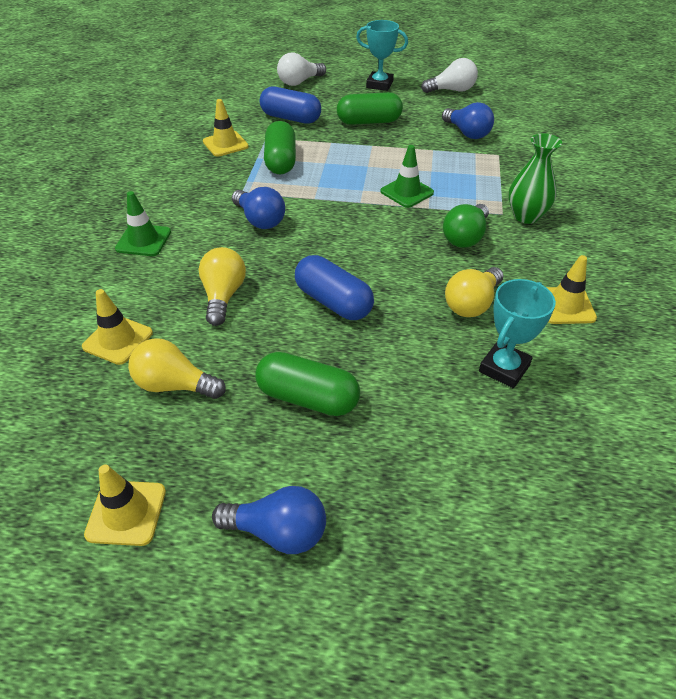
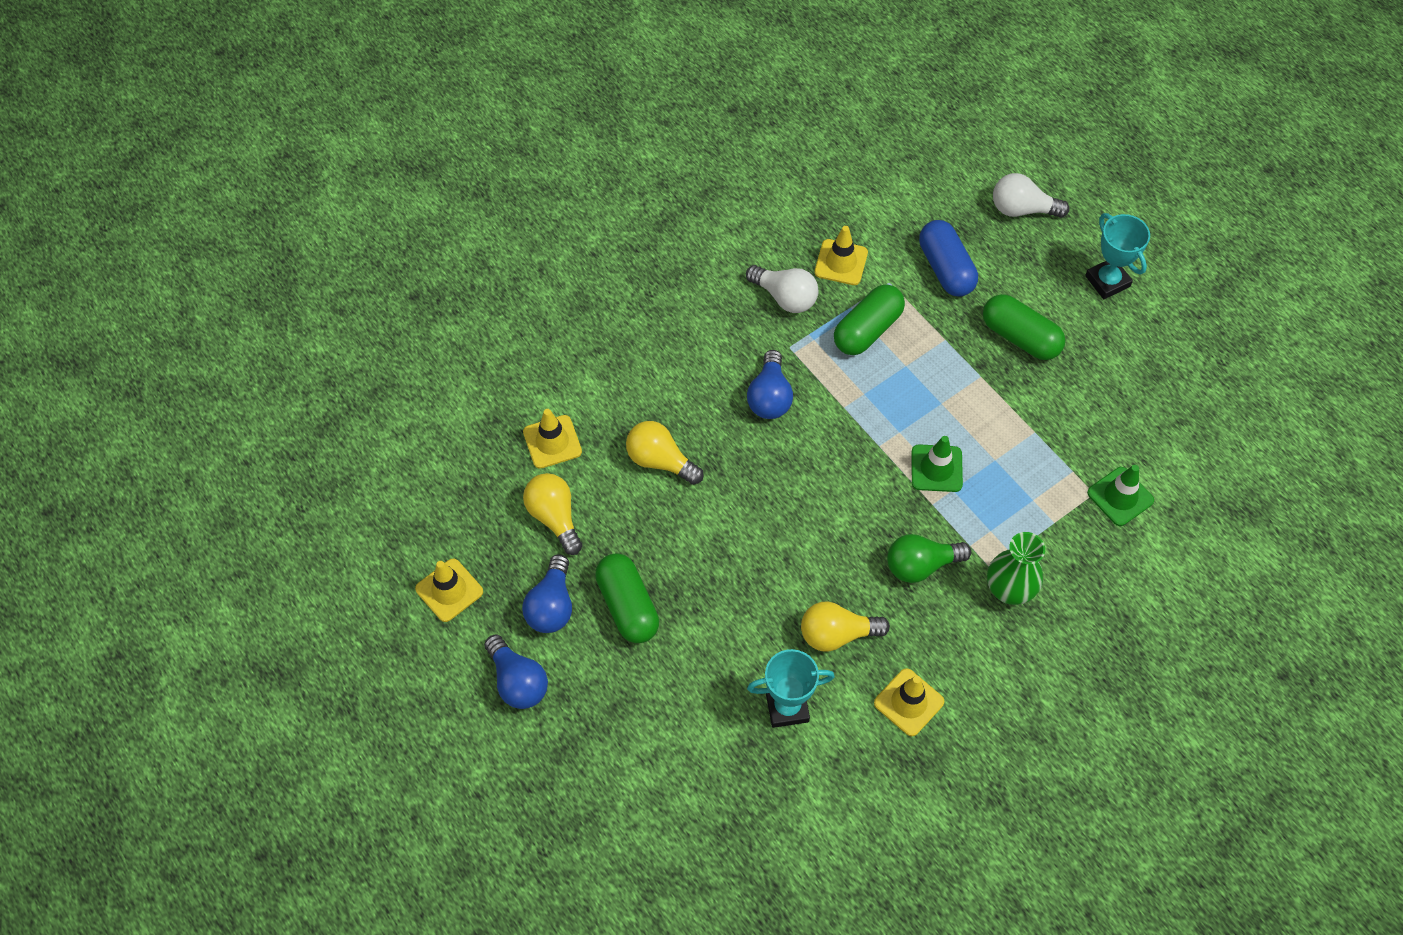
camera: 45 degrees right, 15 degrees up
(143, 240) = (656, 345): green traffic cone -> green traffic cone (1120, 496)
(223, 296) = (660, 461): yellow light bulb -> yellow light bulb turned 105 degrees counterclockwise
(333, 302) = (734, 538): blue capsule -> none
(451, 90) = (1179, 354): white light bulb -> white light bulb (785, 297)
(467, 133) = (1103, 436): blue light bulb -> blue light bulb (551, 605)

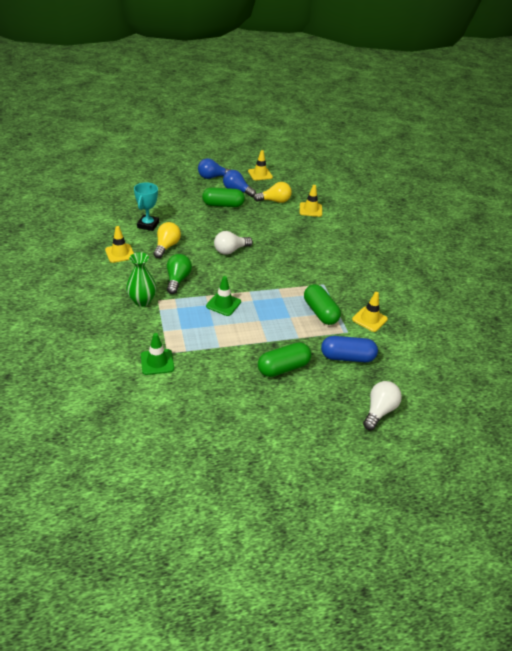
camera: 110 degrees right, 20 degrees down
(660, 461) = (284, 231): yellow light bulb -> none
(769, 397) = (298, 269): blue light bulb -> none
(785, 297) = (355, 293): white light bulb -> white light bulb (230, 250)
(1107, 281) = (303, 427): turquoise trophy -> none

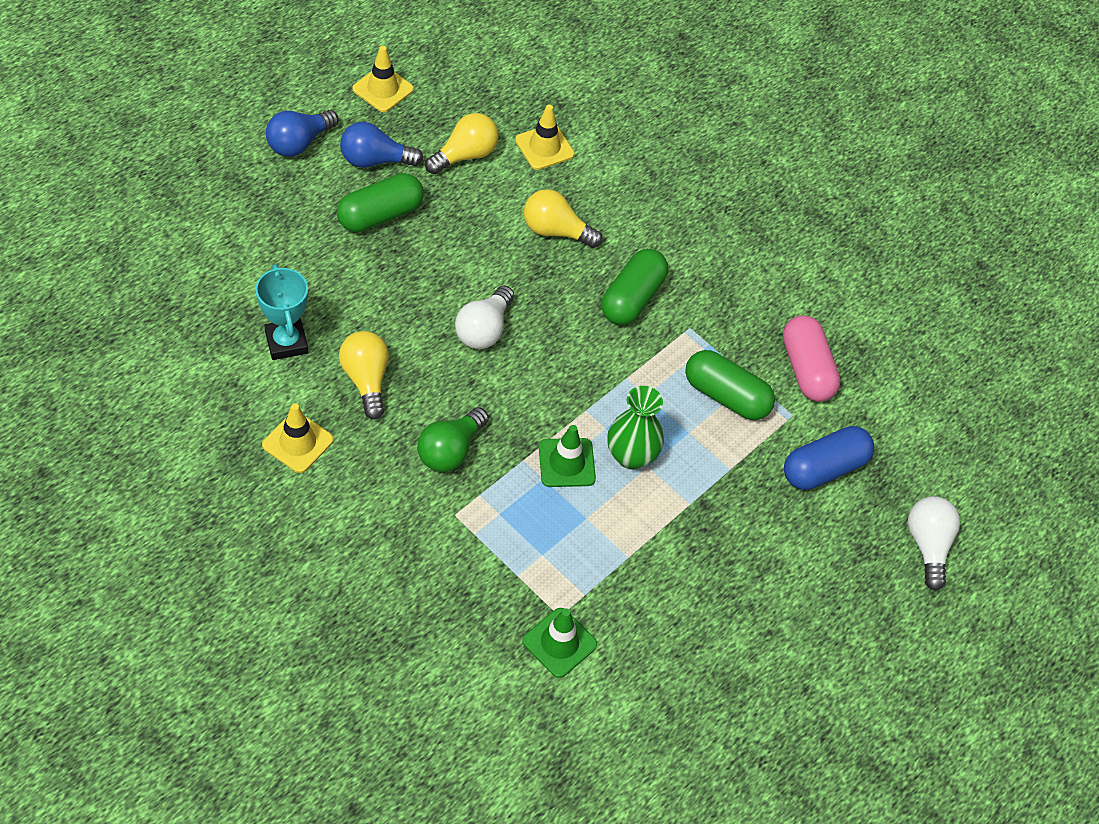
camera: 35 degrees left, 15 degrees up
(142, 301) = (431, 531): green vase -> green vase (631, 456)
(177, 280) = (450, 450): green light bulb -> green light bulb turned 120 degrees counterclockwise
(283, 368) = (749, 543): green capsule -> green capsule (632, 298)
(291, 234) = (556, 231): none -> yellow light bulb
(369, 319) = (807, 369): yellow traffic cone -> pink capsule

